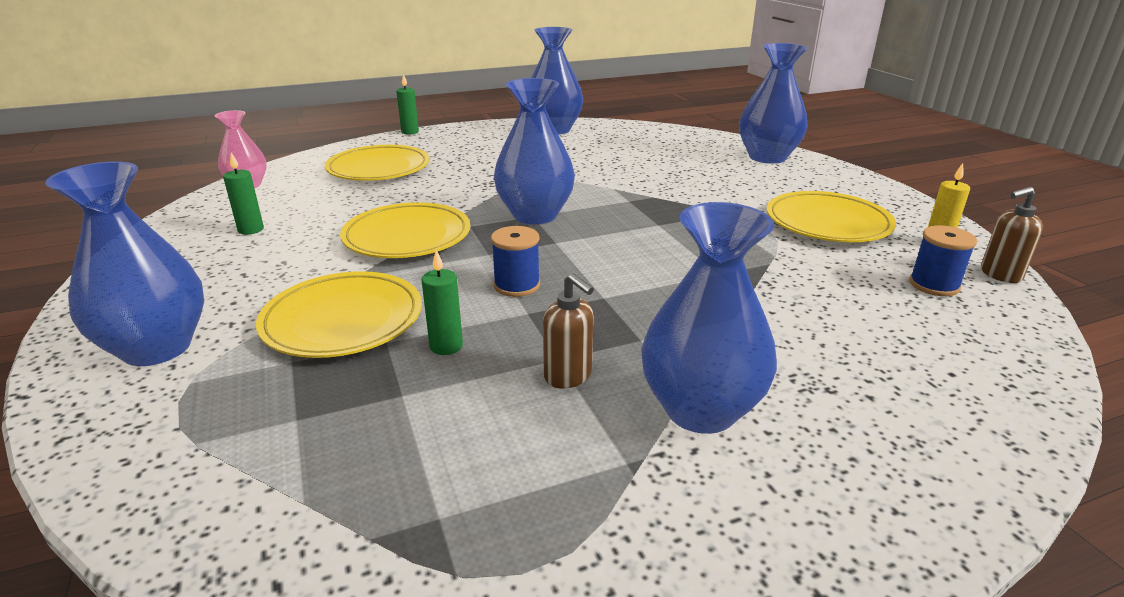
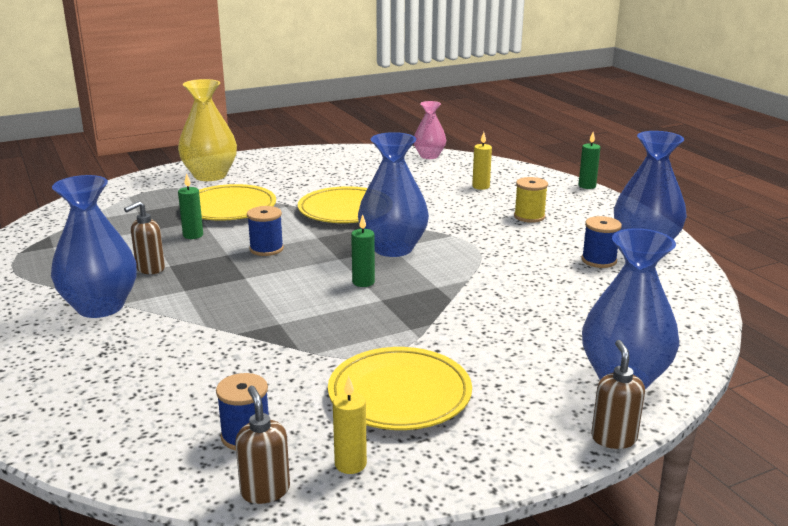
camera: 85 degrees right, 5 degrees down
(157, 348) = (210, 175): blue vase -> yellow vase
(251, 230) = (352, 169): green candle -> green candle (363, 282)
(379, 168) = (481, 186): yellow plate -> yellow candle
(474, 157) = (529, 216): none -> yellow spool
(579, 144) = (599, 260): none -> blue spool
(844, 167) = (613, 438): none -> brown soap dispenser

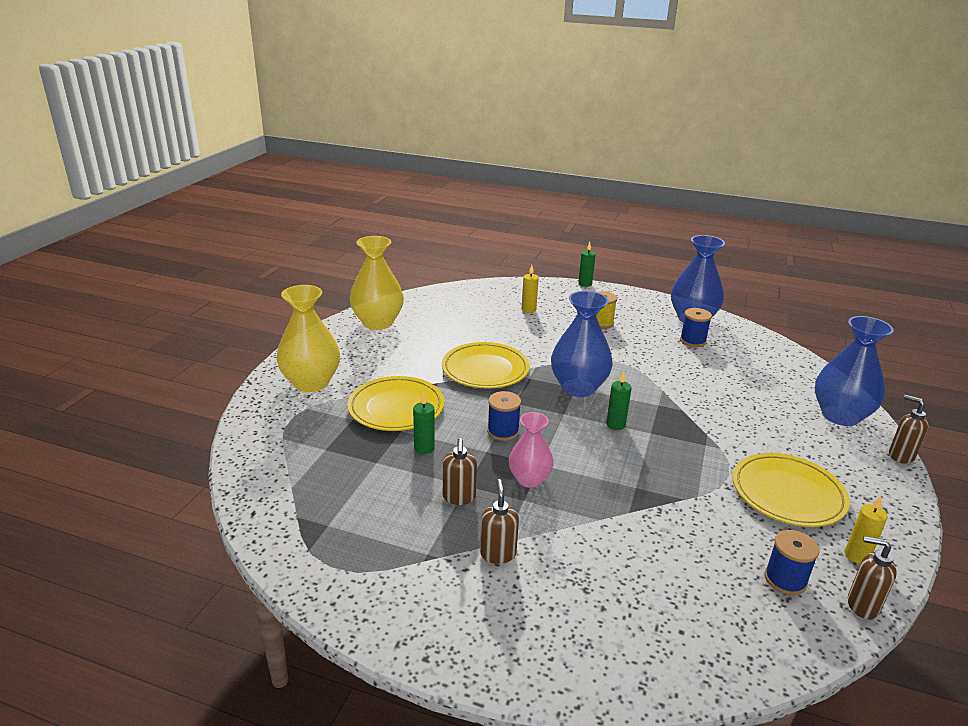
camera: 45 degrees left, 5 degrees up
(100, 307) = (498, 553): blue vase -> brown soap dispenser
(334, 158) = (377, 323): none -> yellow vase
(429, 156) = (444, 294): pink vase -> pink vase (529, 479)

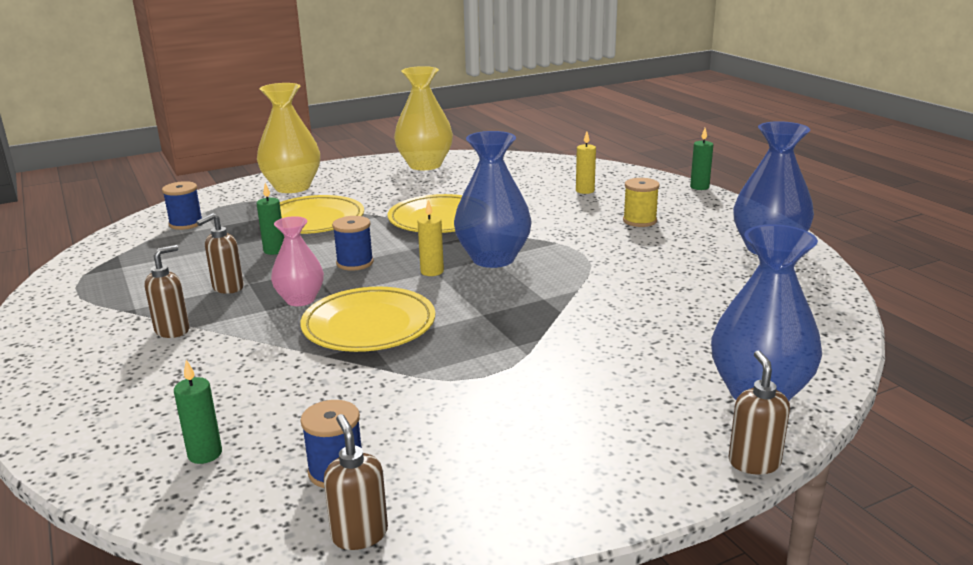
camera: 45 degrees right, 5 degrees down
(615, 425) = (462, 296): green candle -> green candle (205, 454)
(693, 341) = (719, 265): blue spool -> blue spool (186, 223)
(787, 493) = (508, 418): yellow plate -> yellow plate (369, 325)
(857, 555) = (456, 501): yellow candle -> yellow candle (432, 271)

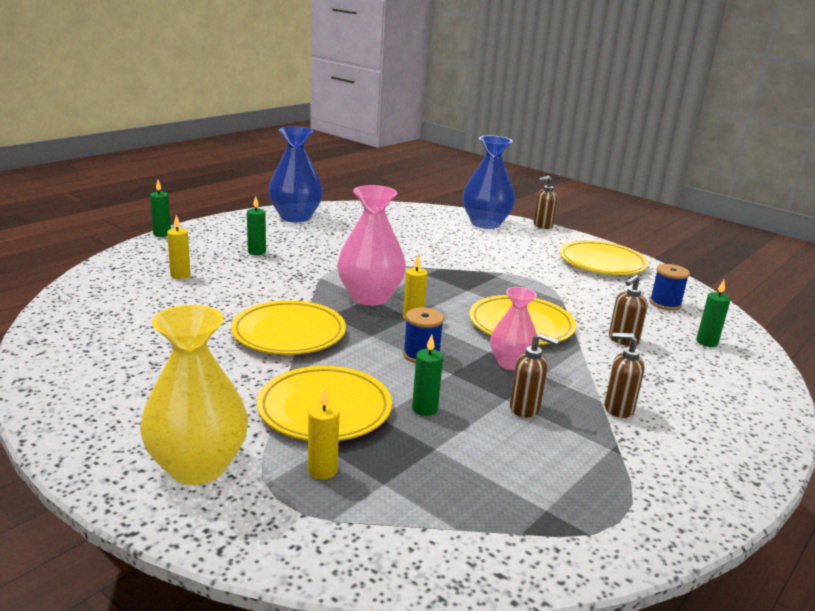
camera: 115 degrees left, 0 degrees up
(186, 223) = (386, 517): blue spool -> none
(248, 213) = (322, 470): none -> yellow candle
(359, 534) = (691, 290): brown soap dispenser -> brown soap dispenser (623, 340)
(425, 165) = (81, 375): yellow vase -> none
(493, 258) = (370, 297): blue vase -> pink vase
(531, 469) = (602, 263): none -> yellow plate
(639, 221) = (256, 252): yellow spool -> green candle

